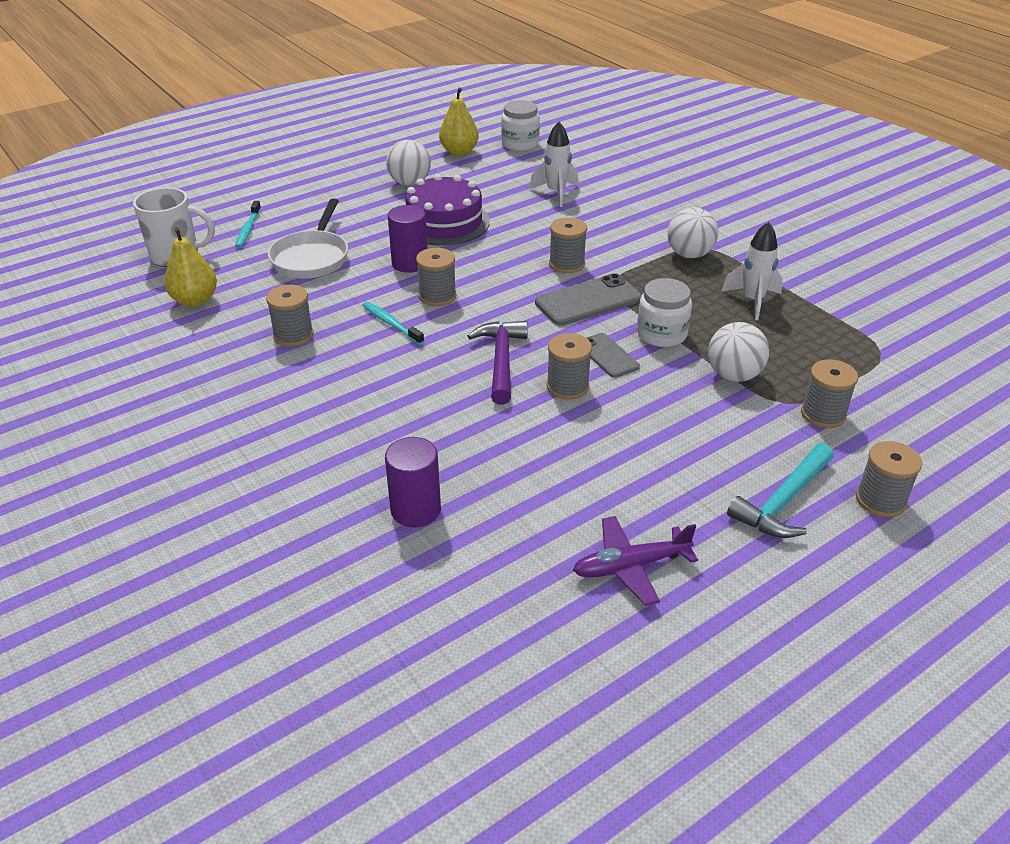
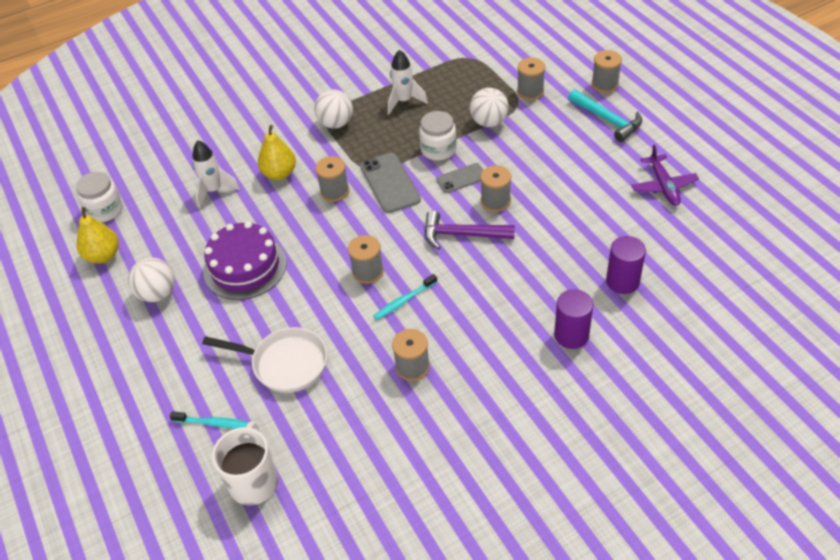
camera: 80 degrees left, 10 degrees up
(195, 300) = (344, 451): yellow pear -> yellow pear (279, 173)
(410, 263) = (311, 290): purple cylinder -> purple cylinder (571, 335)

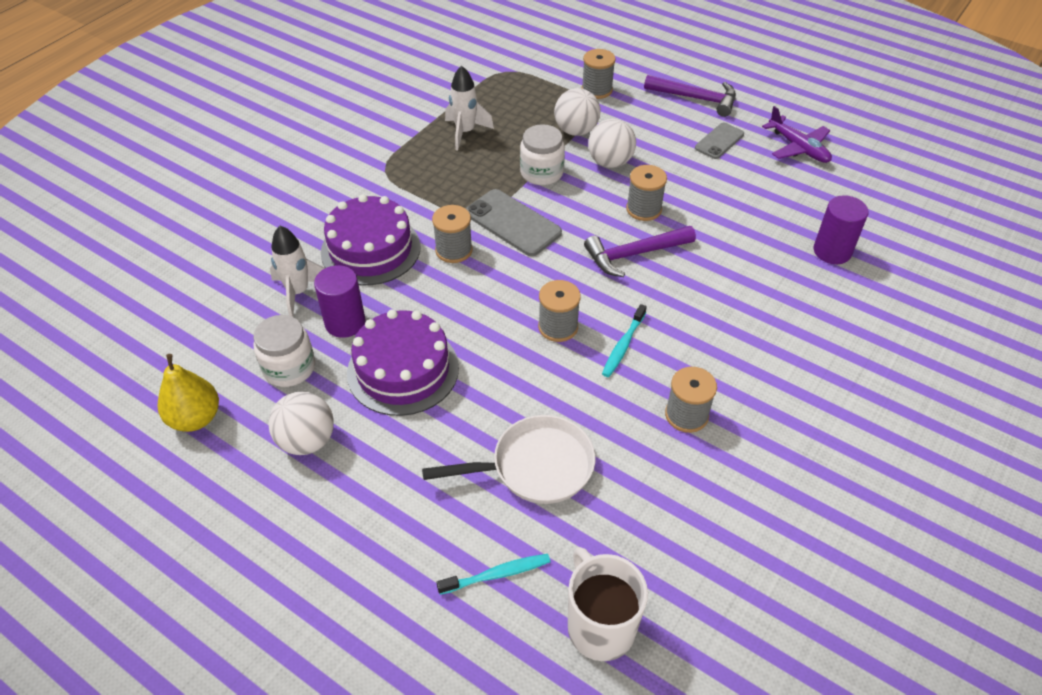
camera: 30 degrees left, 0 degrees up
(105, 210) = (159, 360): white jar -> white jar (289, 368)
(279, 173) = (370, 249): yellow pear -> purple cake
(336, 123) = (401, 176): white ball -> white ball (610, 162)
(461, 178) = (589, 196): grey phone -> grey phone (719, 141)
(571, 335) = (825, 322): purple cylinder -> purple cylinder (345, 323)
(605, 84) = (667, 65): grey spool -> none
(607, 120) = (696, 98): turquoise hammer -> purple hammer

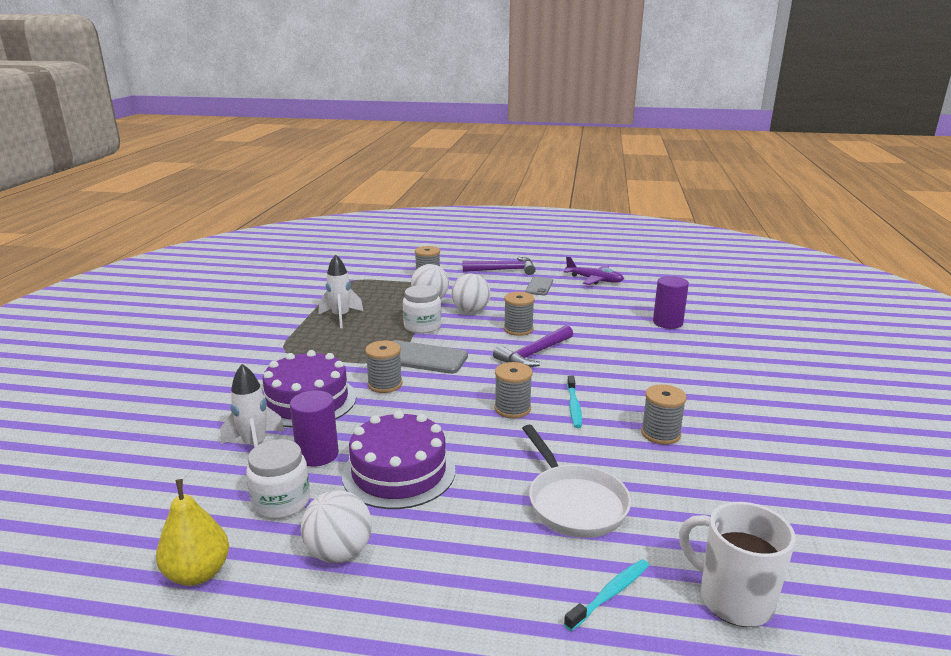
camera: 25 degrees left, 25 degrees down
(535, 467) = (574, 503): white pan -> white pan turned 105 degrees clockwise

